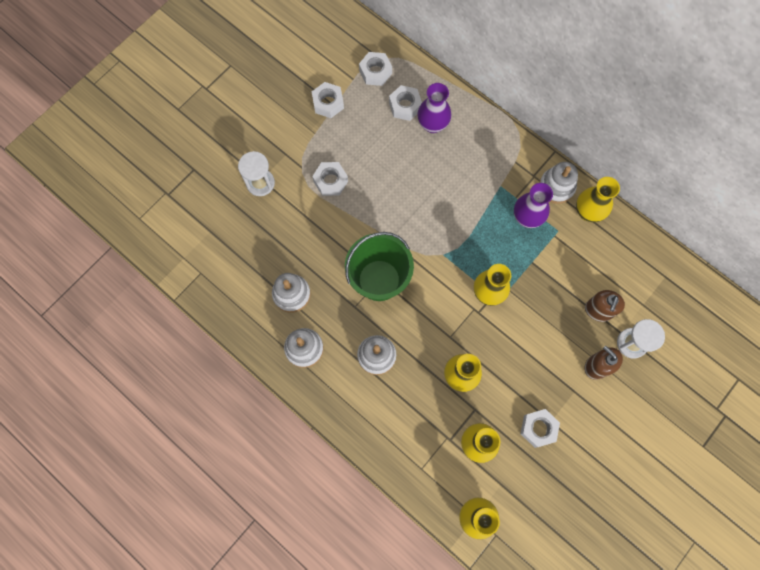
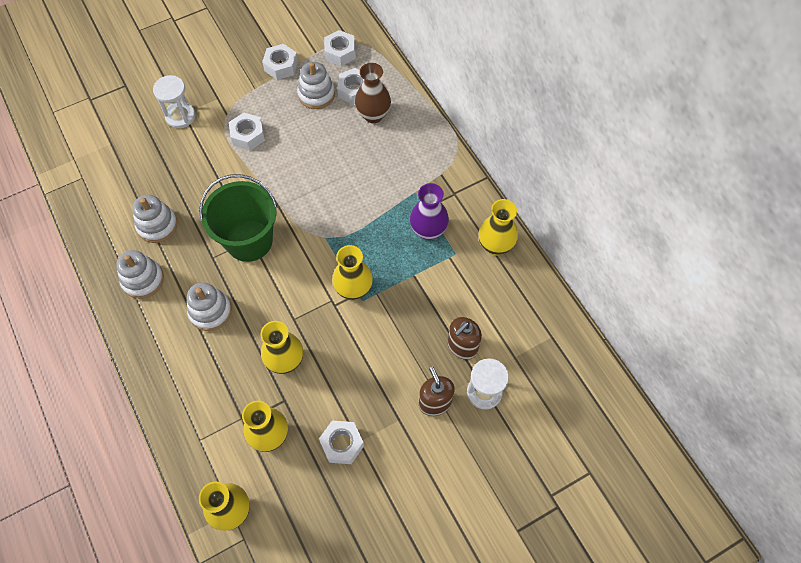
camera: 20 degrees right, 10 degrees down
(432, 125) = (373, 115): purple vase -> brown vase
(556, 187) = (473, 211): white stacking toy -> white stacking toy (316, 94)

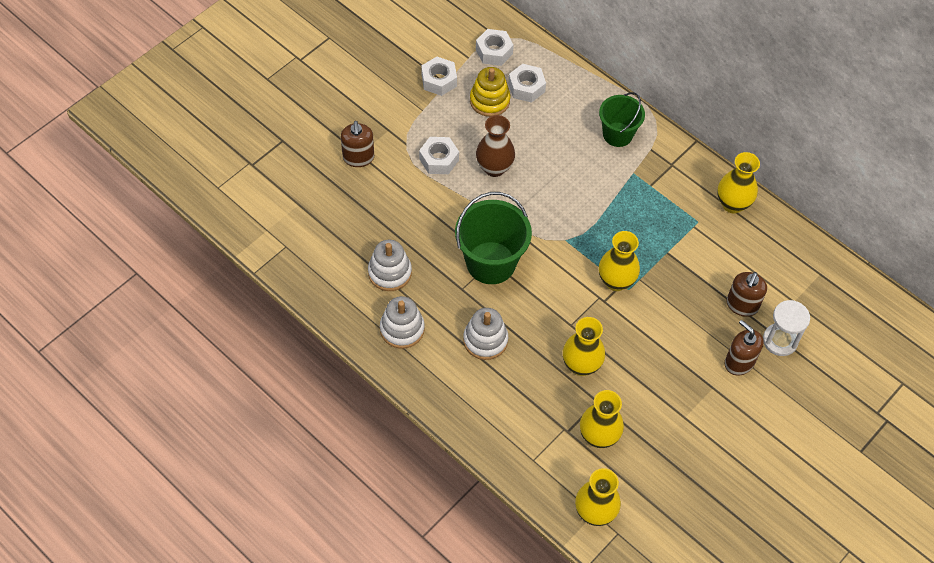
camera: 20 degrees left, 5 degrees down
(180, 116) = (358, 158): white hourglass -> brown soap dispenser
(316, 94) = (489, 101): white stacking toy -> yellow stacking toy
(342, 444) = (670, 424): white nut -> none
(373, 115) = (557, 107): brown vase -> brown vase (494, 168)
(416, 153) = (617, 134): none -> green bucket
(428, 230) = (662, 207): purple vase -> none

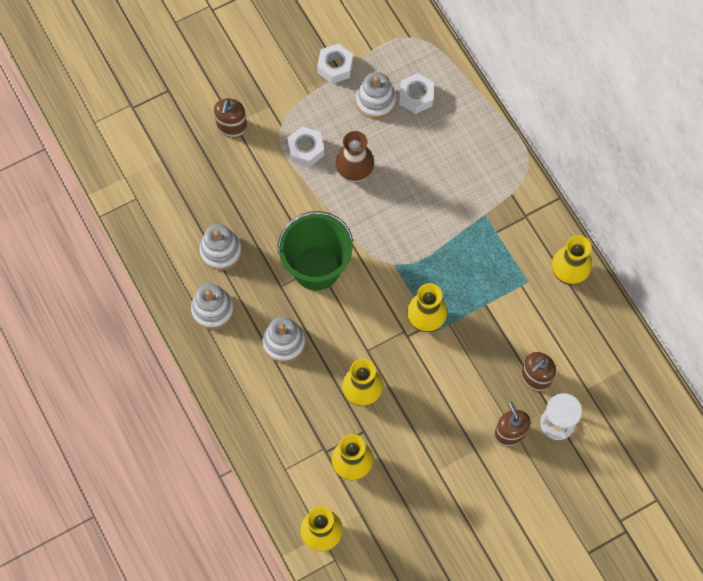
camera: 20 degrees right, 10 degrees up
(489, 101) = (375, 101): yellow stacking toy -> white stacking toy
(494, 51) = (399, 50): white nut -> none
(617, 134) = (485, 170): green bucket -> none

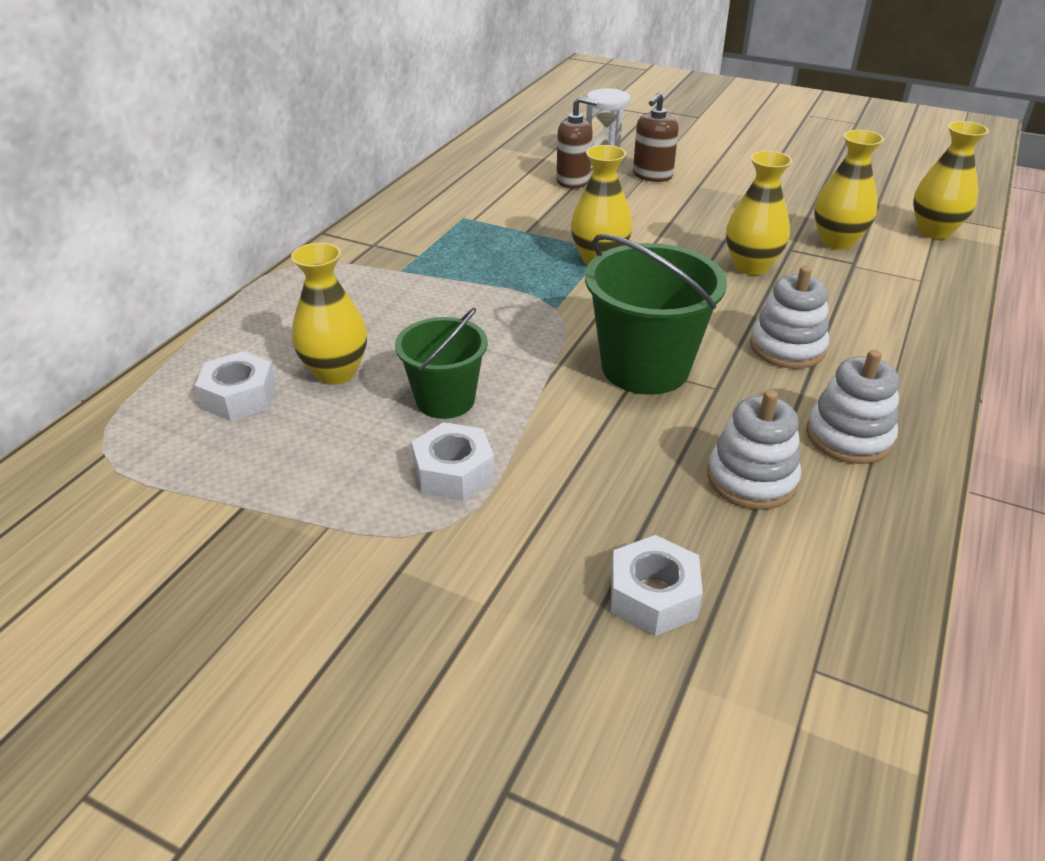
camera: 125 degrees left, 30 degrees down
(232, 127) = (499, 602): brown soap dispenser -> none
(335, 67) = (235, 519): white nut -> white nut (653, 596)
(354, 172) = (445, 400): brown vase -> green bucket
(375, 101) = (282, 435): white stacking toy -> none
(568, 273) = (423, 199): yellow vase -> yellow vase (336, 372)

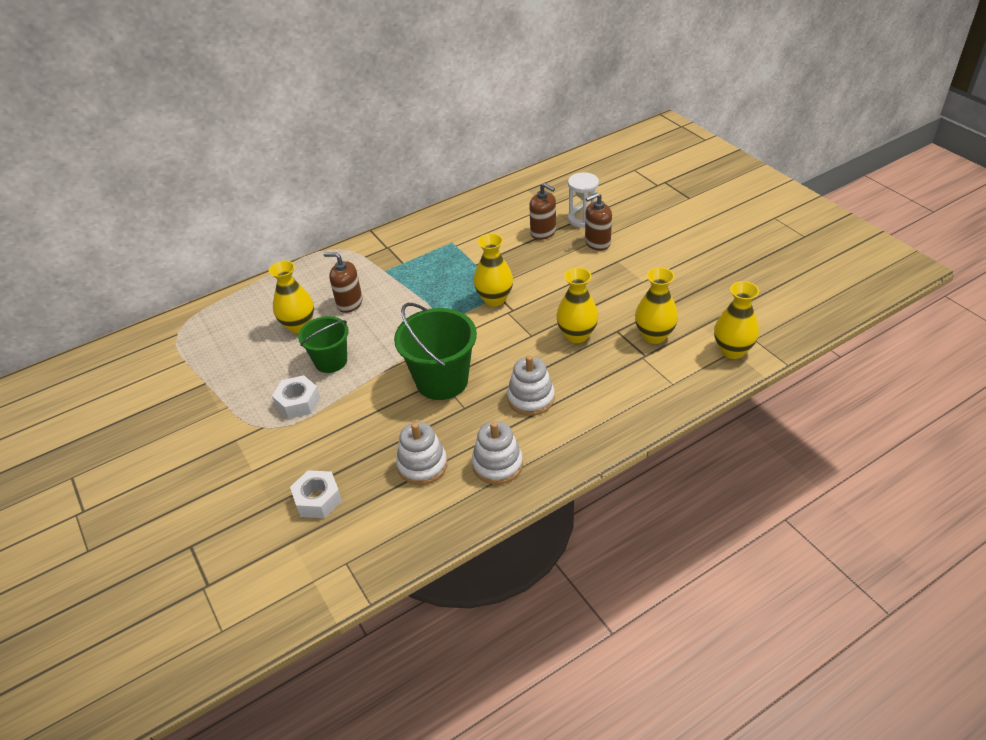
camera: 35 degrees right, 5 degrees up
(239, 397) = (249, 324): white nut -> none
(390, 321) = (349, 303): none -> brown soap dispenser

